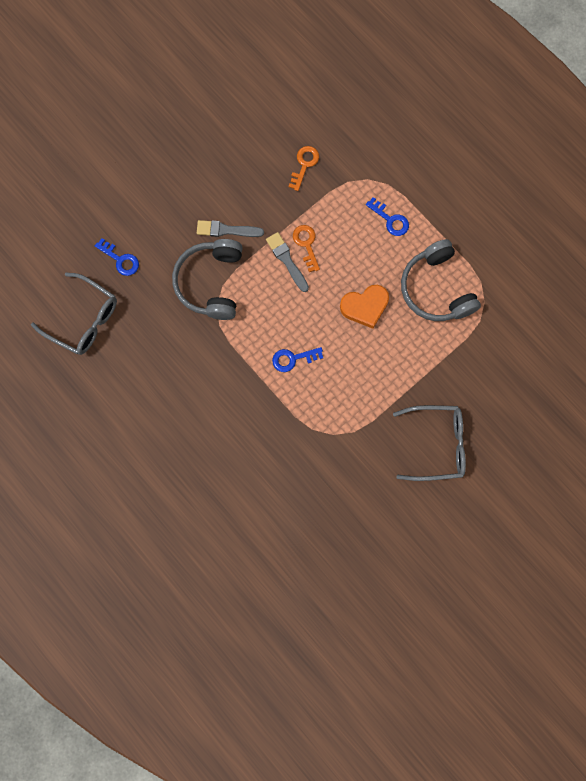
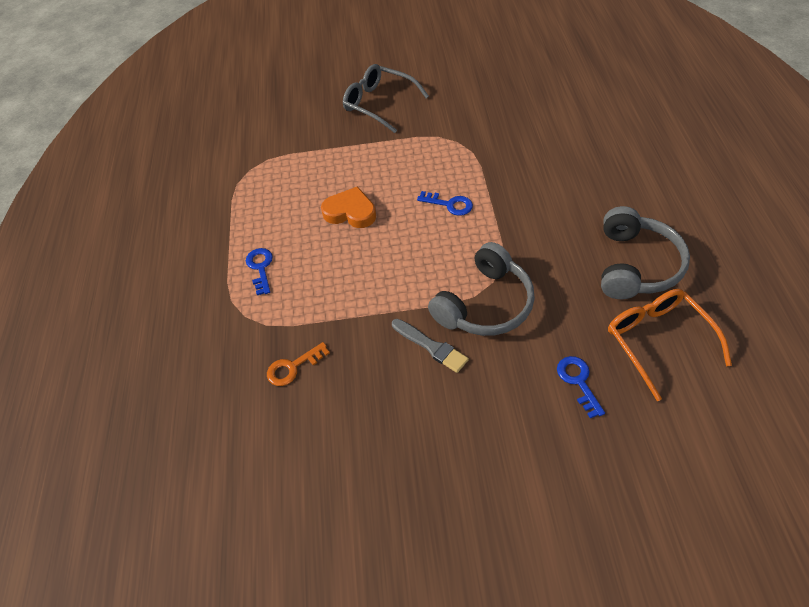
camera: 140 degrees left, 25 degrees down
(83, 319) = (658, 341): grey glasses -> orange glasses
(287, 260) = (390, 285): grey brush -> none
(306, 244) = (359, 288): orange key -> none
(436, 289) = (277, 196): grey headphones -> grey headphones (635, 265)

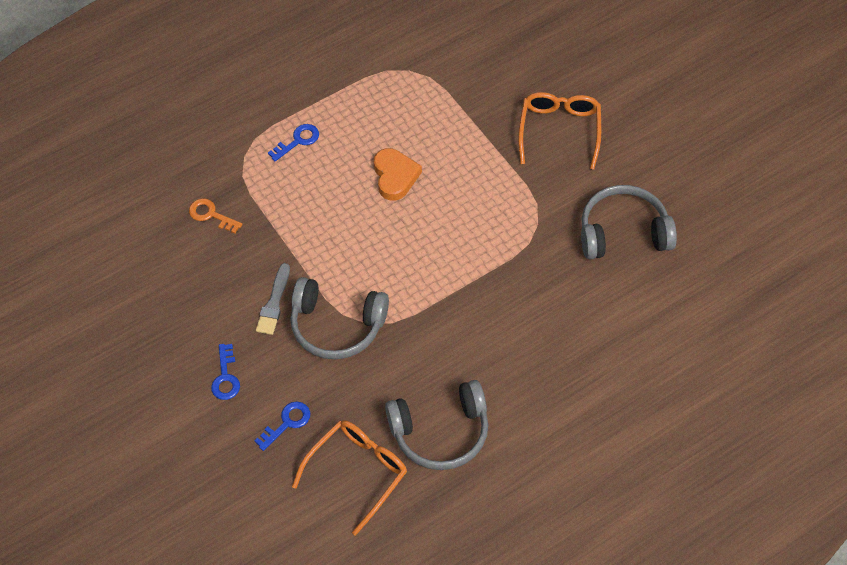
camera: 60 degrees right, 5 degrees up
(379, 104) = (559, 131): grey glasses -> orange glasses
(449, 204) = (444, 252): blue key -> blue key (225, 377)
(495, 100) = (623, 232): none -> grey headphones

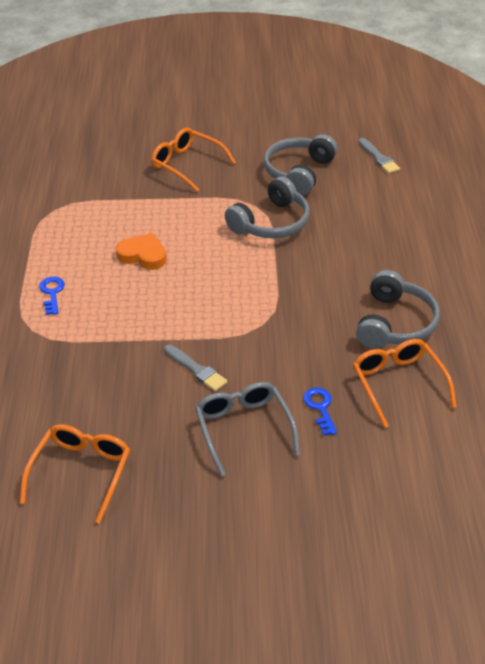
camera: 60 degrees left, 15 degrees down
(111, 289) = (81, 473): none -> orange glasses
(211, 215) = (70, 374): orange key -> none
(225, 377) = (244, 429): blue key -> grey glasses
(337, 325) = (251, 341): grey headphones -> grey headphones (271, 223)
(709, 292) = (379, 158): none -> grey brush

